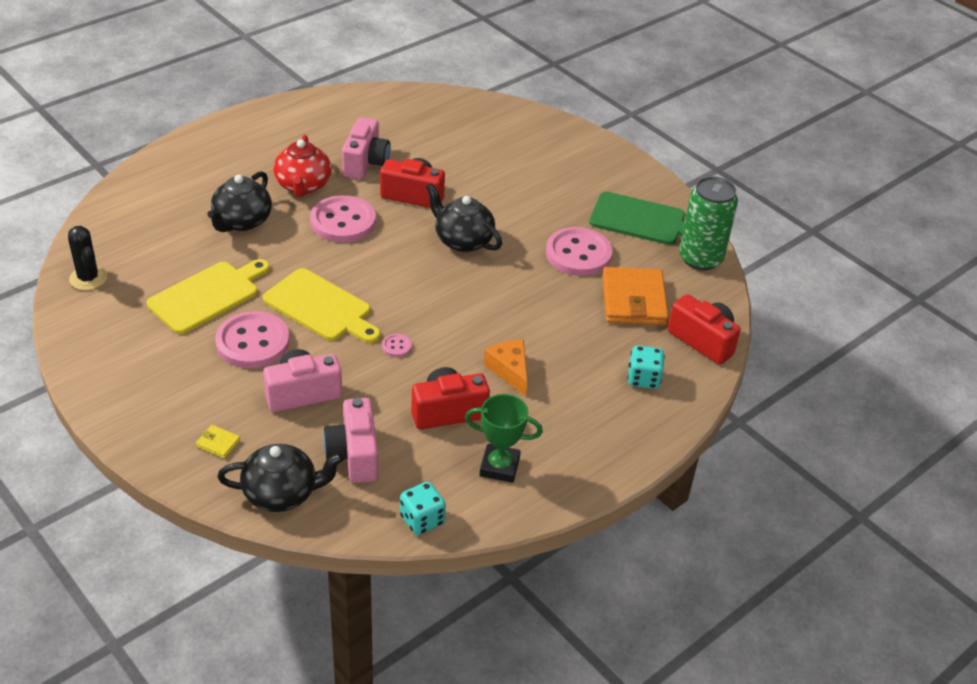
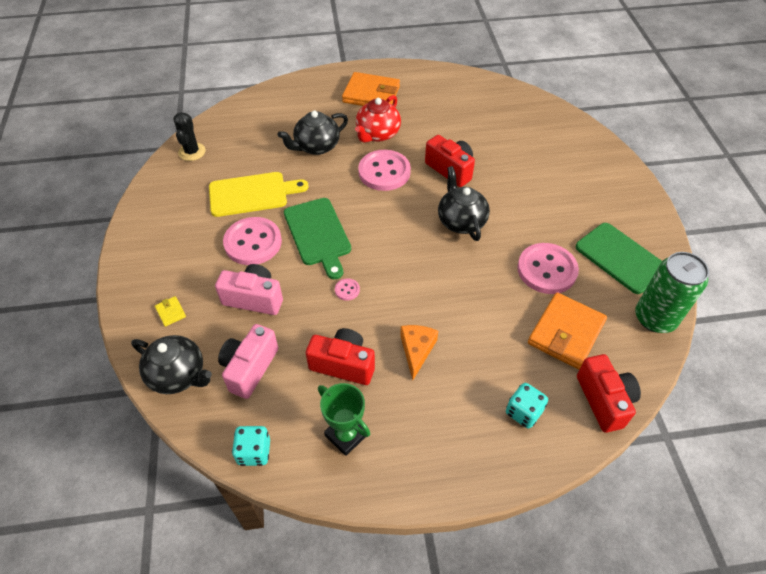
camera: 35 degrees right, 10 degrees up
(260, 146) = (371, 94): none -> orange wallet
(321, 307) = (318, 234): yellow cutting board -> green cutting board
(365, 163) = (434, 131): pink camera -> none

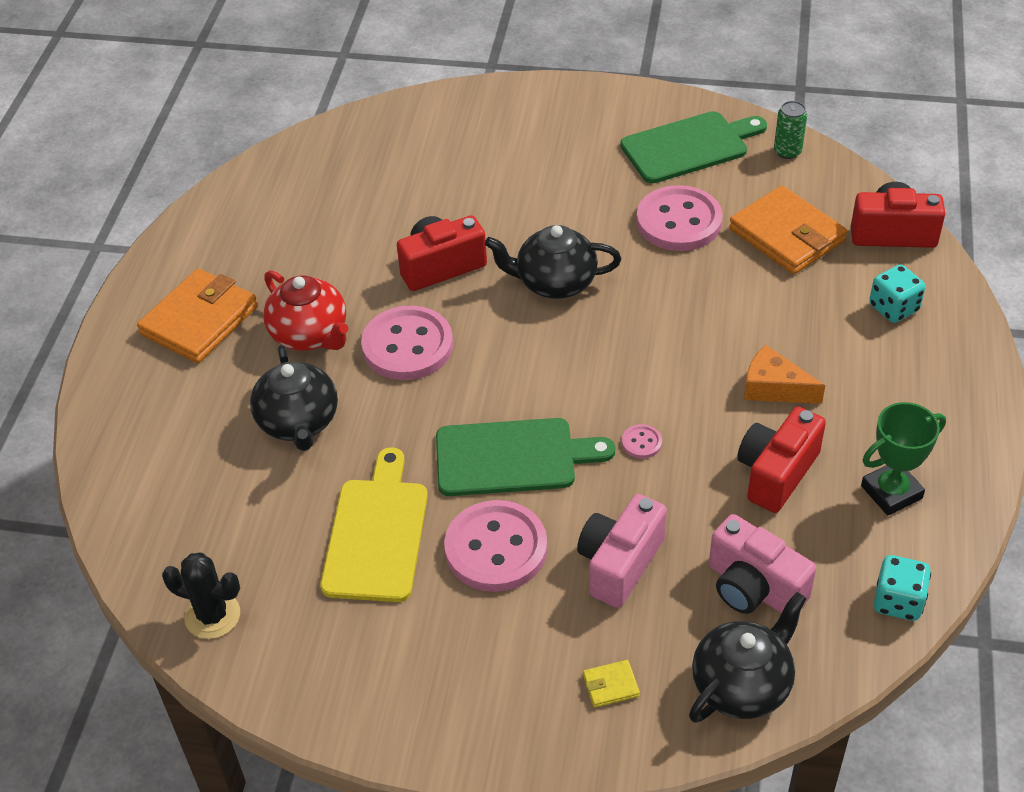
camera: 70 degrees left, 5 degrees down
(655, 318) = (787, 151): green can -> green can, size x0.50

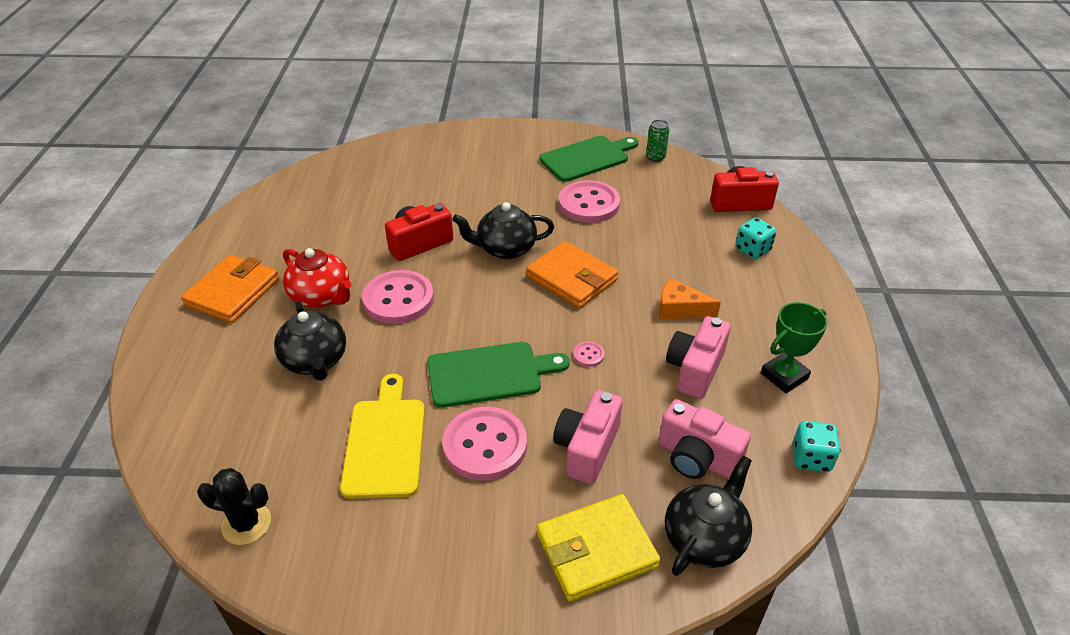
camera: 10 degrees left, 5 degrees down
(610, 685) = (596, 550): yellow wallet -> yellow wallet, size x2.42
(776, 473) = (695, 369): red camera -> pink camera
(787, 235) = (666, 208): orange wallet -> orange wallet (571, 278)

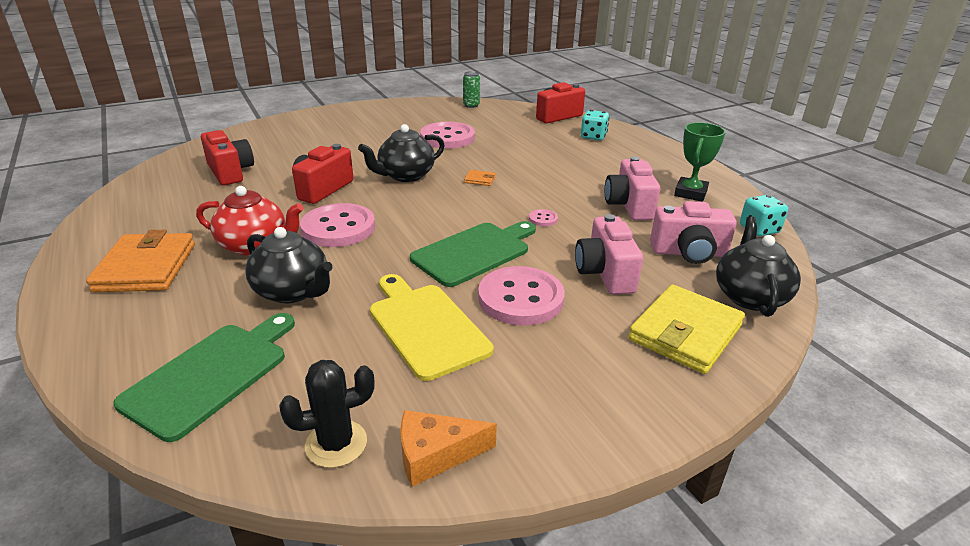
camera: 30 degrees left, 10 degrees down
(359, 195) = (230, 172): none -> red camera
(571, 278) = (480, 180): orange wallet -> orange wallet, size x0.41
(587, 158) = (418, 114): green cutting board -> green cutting board (211, 374)
(680, 309) = (580, 177): orange cheese -> orange cheese (435, 454)

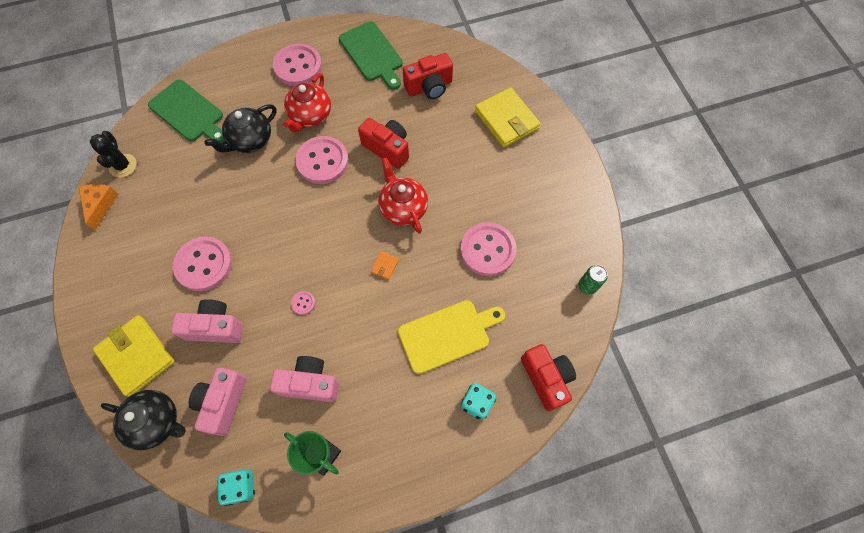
camera: 100 degrees right, 35 degrees up
(146, 267) = (298, 66): orange wallet -> pink button
(291, 135) = (506, 120): none -> yellow wallet
(405, 175) = (403, 208): black teapot -> red teapot
(425, 326) = (194, 207): yellow cutting board -> yellow cutting board (447, 334)
(474, 252) = (267, 245): green cutting board -> green cutting board (372, 54)

